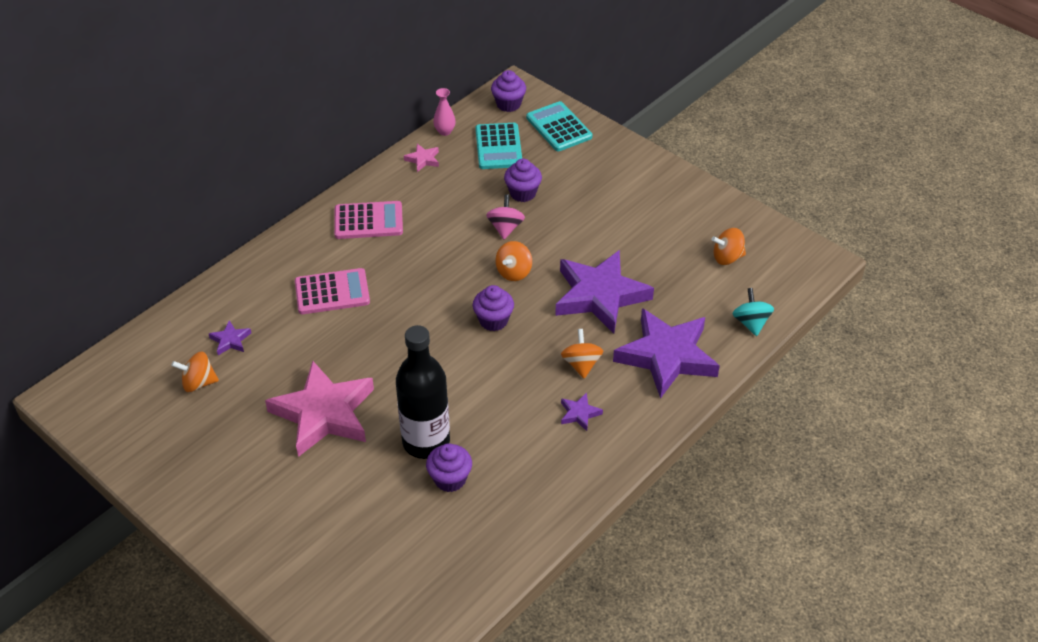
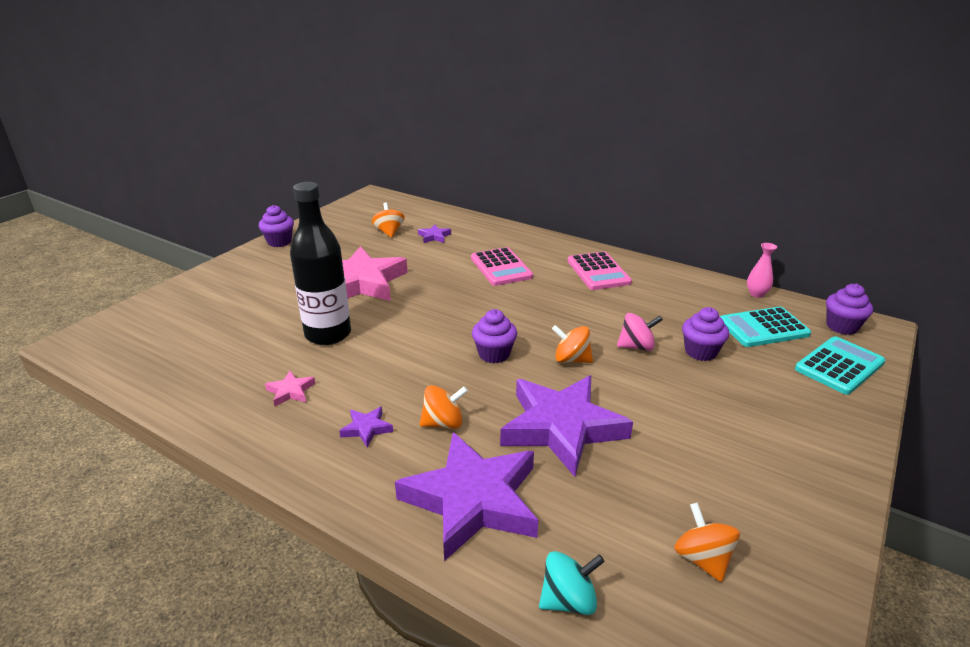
camera: 80 degrees right, 15 degrees down
(423, 159) = (703, 287): pink star -> pink star (290, 391)
(450, 479) = (281, 352): purple cupcake -> purple cupcake (279, 242)

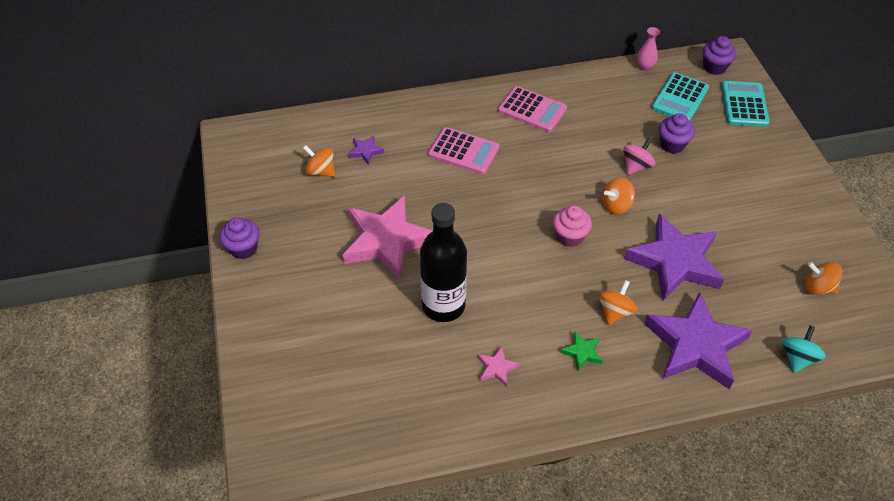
camera: 45 degrees left, 20 degrees up
(366, 429) = (582, 352): purple star -> green star
(494, 354) = (569, 236): purple cupcake -> pink cupcake

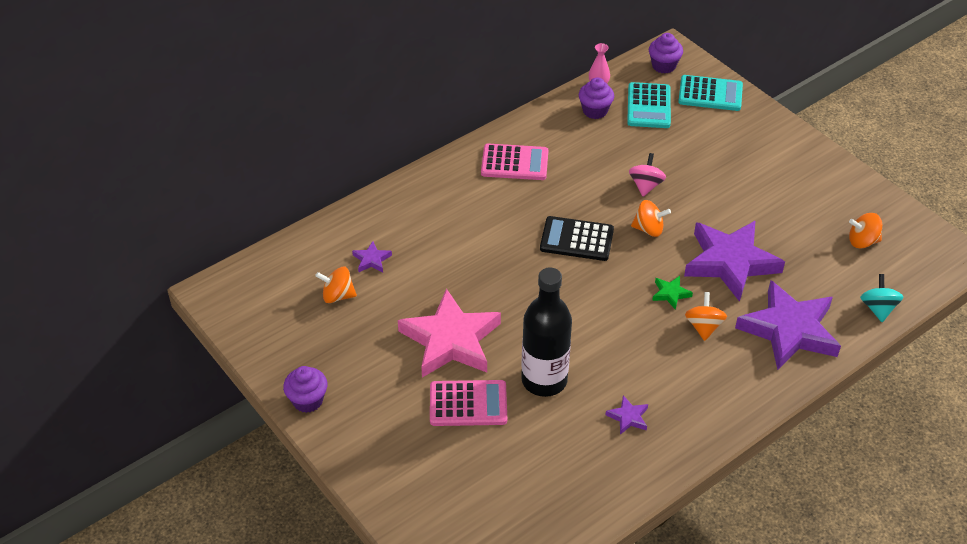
camera: 25 degrees left, 5 degrees down
(464, 151) = (472, 226): pink calculator -> pink calculator (468, 404)
(497, 368) = (628, 417): pink star -> purple star
(546, 193) = (576, 239): none -> black calculator
(569, 236) = (623, 273): pink cupcake -> none
(582, 352) = (696, 374): green star -> green star (670, 294)
(616, 205) = (648, 229): orange spinning top -> orange spinning top turned 120 degrees counterclockwise
(672, 145) = (667, 154): purple cupcake -> purple cupcake (595, 111)
(744, 104) = (710, 94): turquoise calculator -> turquoise calculator turned 120 degrees clockwise

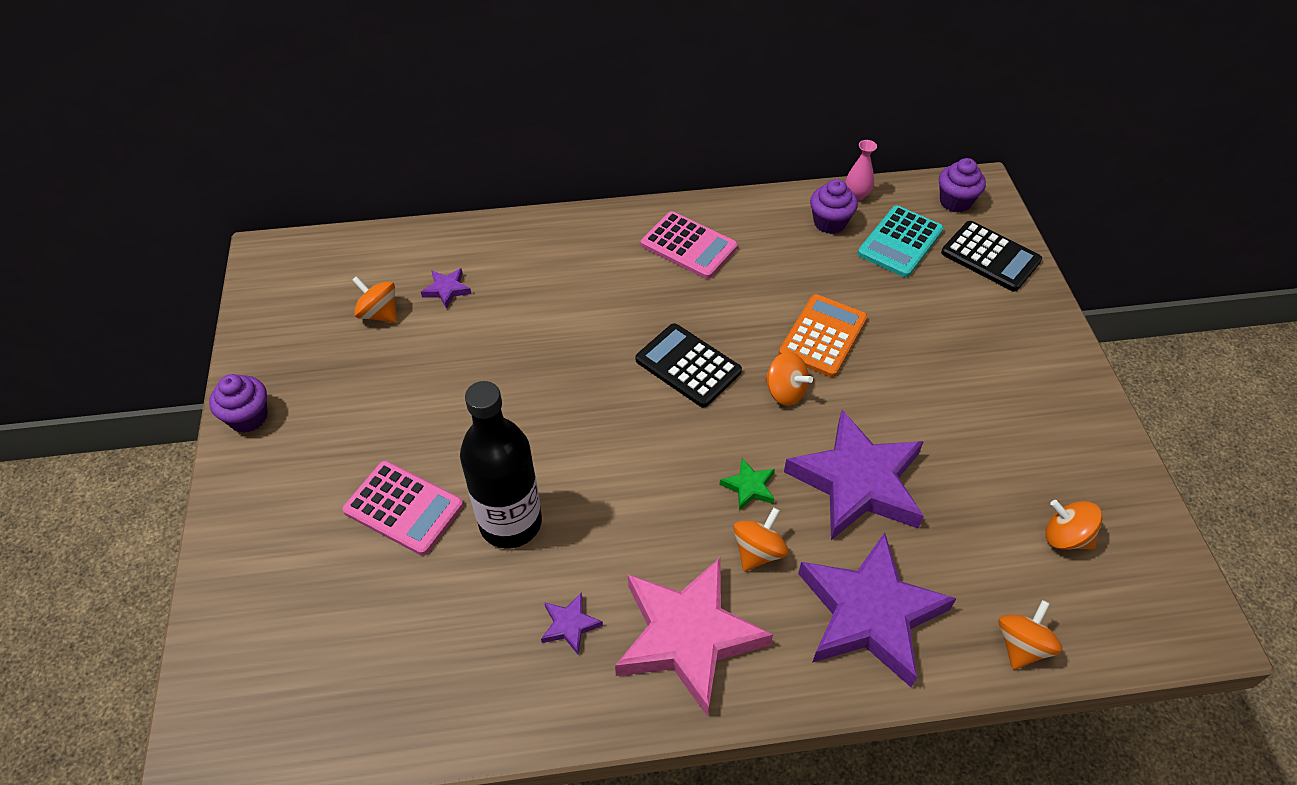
camera: 30 degrees right, 5 degrees up
(450, 340) = (449, 421): pink star -> pink star (687, 636)
(645, 185) = (823, 336): pink spinning top -> orange calculator
(710, 94) = (990, 257): turquoise calculator -> black calculator
(878, 308) = (1021, 646): turquoise spinning top -> orange spinning top

